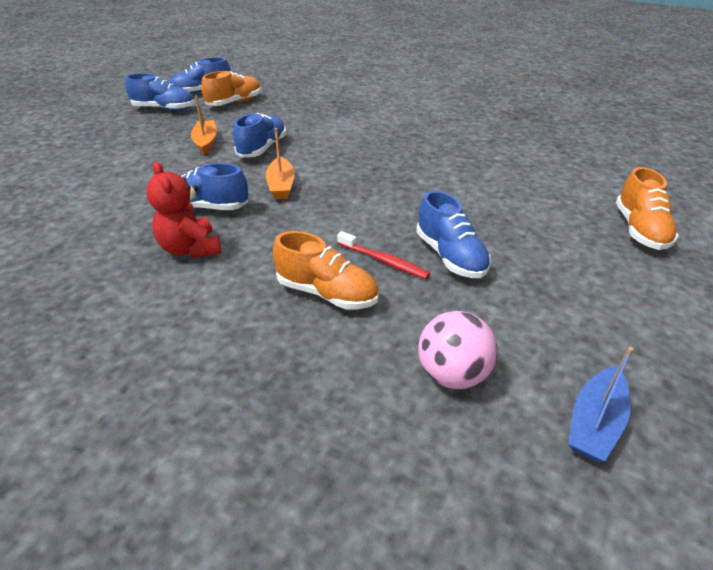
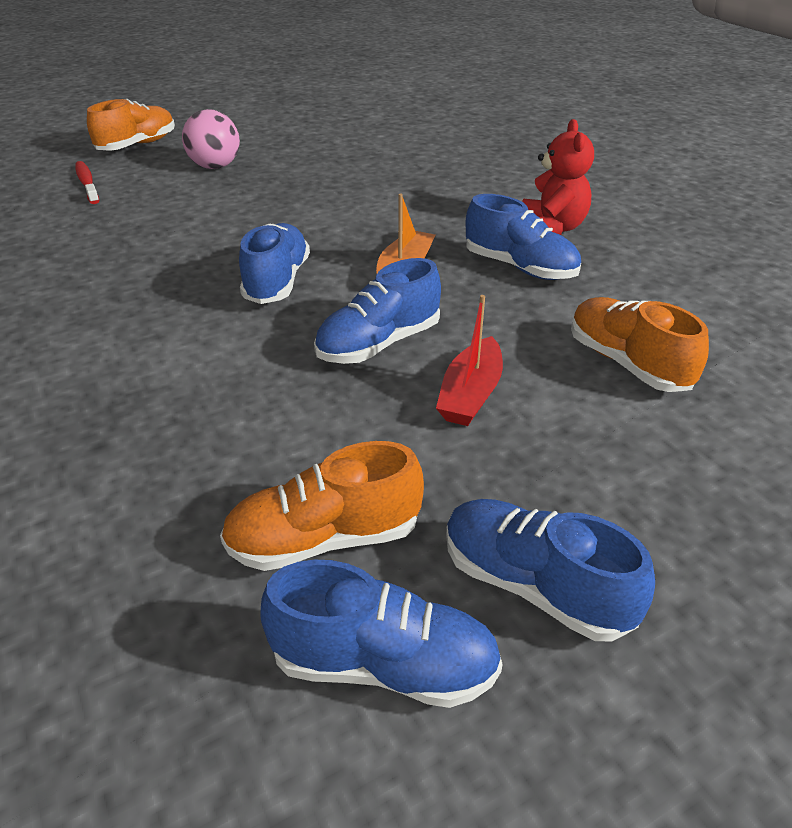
camera: 150 degrees left, 0 degrees up
(206, 142) = (471, 394): orange boat -> red boat
(327, 293) = (445, 172): orange shoe -> orange shoe (627, 363)
(384, 261) = (376, 178): red toothbrush -> red toothbrush (87, 183)
(450, 256) = (317, 167): blue shoe -> blue shoe (277, 282)
(452, 375) = (405, 127): pink ball -> pink ball (215, 167)
(595, 423) = (357, 104): blue boat -> none

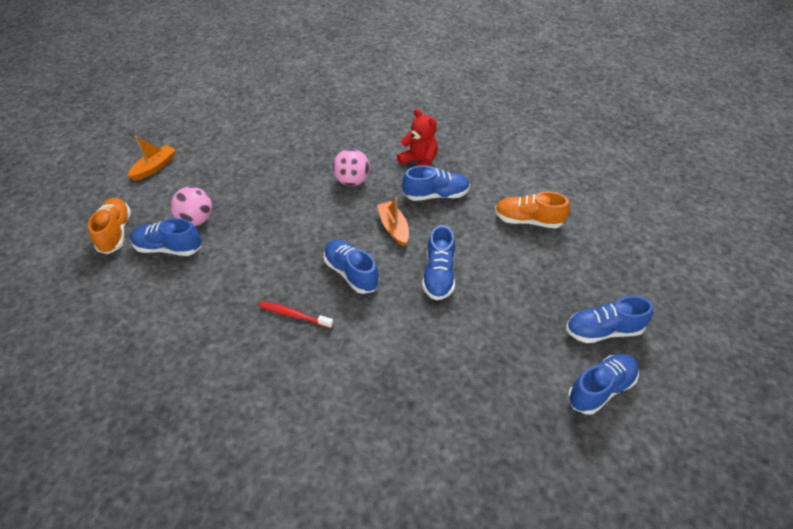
camera: 45 degrees left, 10 degrees up
(87, 183) = (138, 281): red toothbrush -> red toothbrush (294, 315)
(154, 174) = (168, 248): none -> blue shoe
(253, 118) = (154, 167): none -> orange boat
(324, 539) = (534, 367): orange shoe -> none
(430, 208) = (352, 181): none -> pink ball
(471, 394) = (499, 274): red boat -> none

